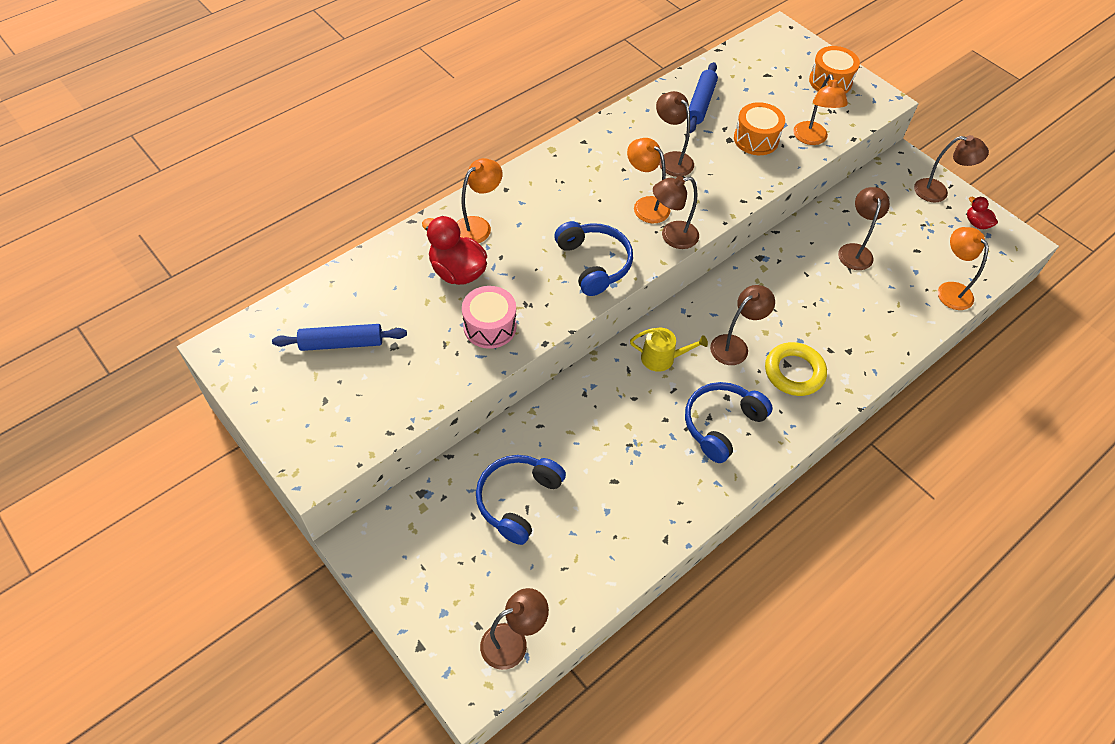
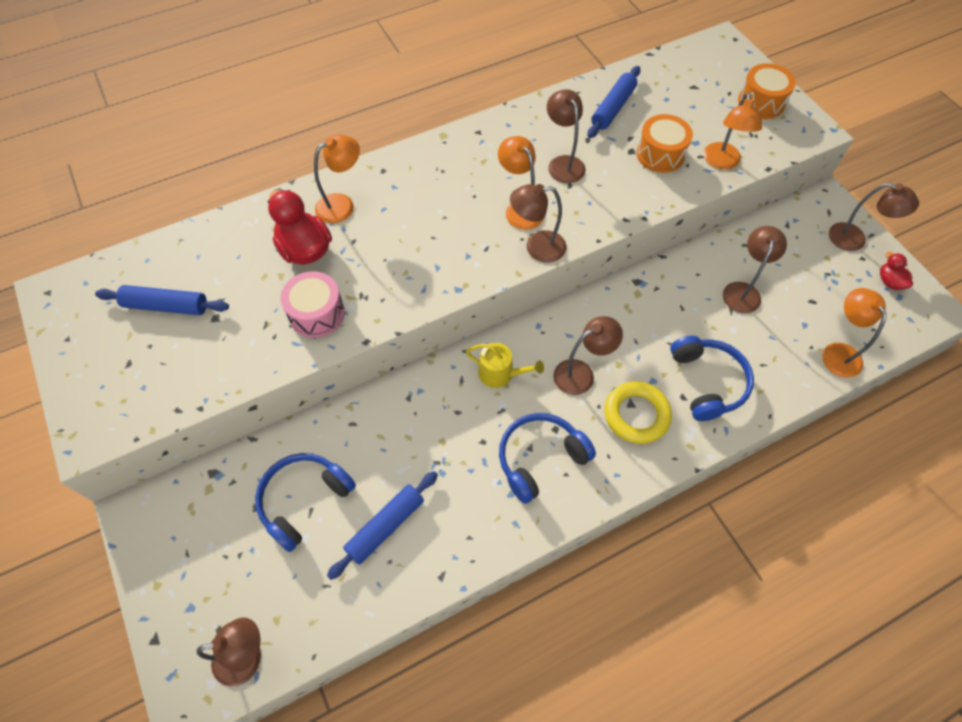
camera: 15 degrees right, 5 degrees up
(594, 263) = (446, 263): blue headphones -> blue headphones (707, 382)
(601, 508) = (385, 526): none -> blue rolling pin

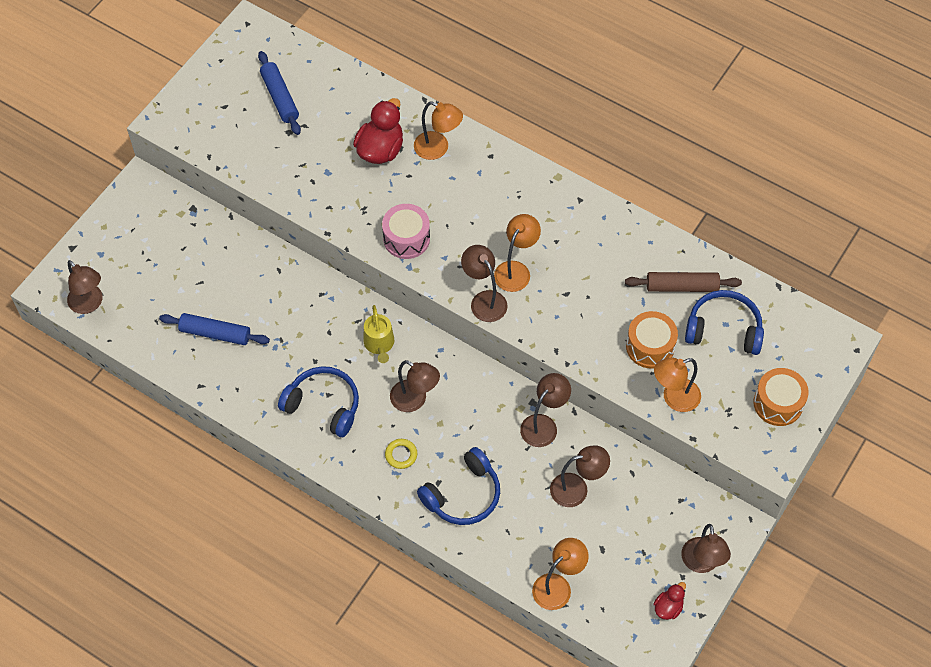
camera: 60 degrees right, 0 degrees up
(304, 500) = (205, 274): blue headphones -> blue headphones (723, 329)
(317, 313) = (331, 190): pink drum -> pink drum (406, 238)
(563, 163) = (587, 278): brown lamp -> brown lamp (543, 424)
(613, 108) = (682, 286): blue rolling pin -> brown rolling pin
(636, 415) = (401, 455): yellow ring -> yellow ring, size x0.55

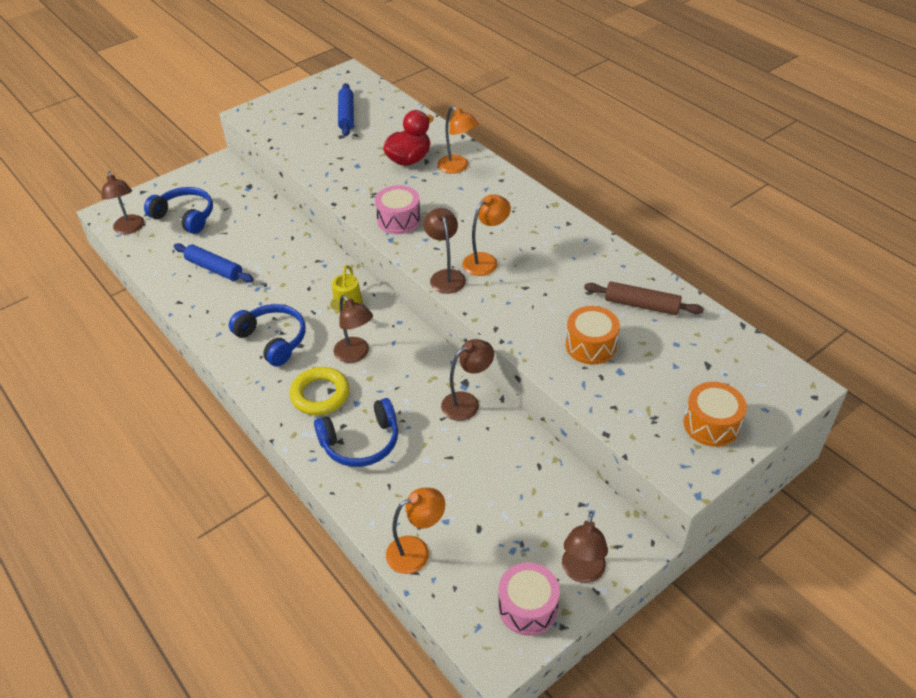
camera: 20 degrees right, 15 degrees down
(401, 455) = (320, 394): yellow ring -> yellow ring, size x1.83
(577, 489) = (476, 466): brown lamp -> none
(668, 607) = (528, 607): red duck -> pink drum
(674, 398) = (599, 394): orange lamp -> none
(723, 329) = (673, 348): blue headphones -> blue headphones (185, 216)

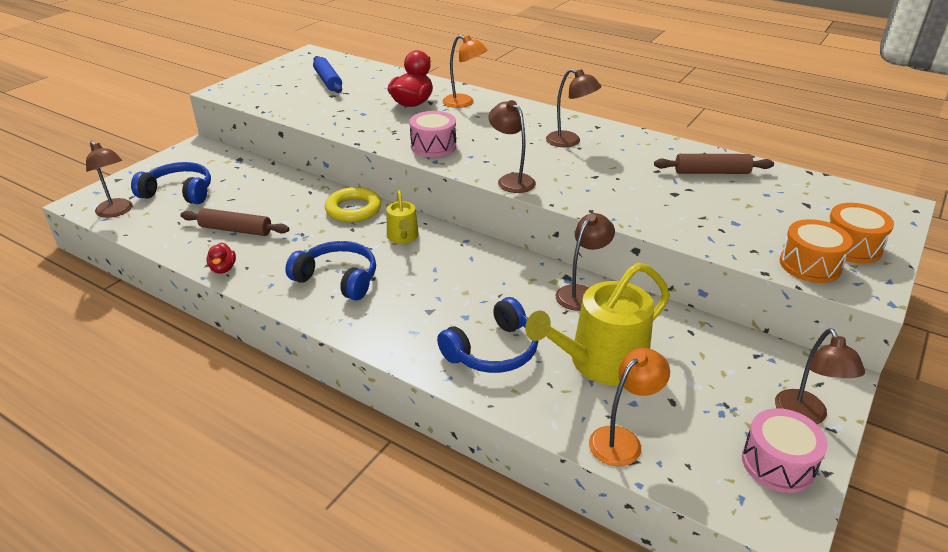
camera: 20 degrees left, 10 degrees down
(189, 308) = (223, 269): none -> red duck
(214, 269) = (236, 230): blue rolling pin -> brown rolling pin
(320, 394) = (420, 317): yellow ring -> yellow ring (353, 209)
(356, 355) = (438, 275): brown lamp -> brown lamp (570, 142)
(442, 476) = (601, 362): none -> yellow watering can
(486, 261) = (542, 163): orange lamp -> none
(590, 345) = (692, 208): orange drum -> orange drum (810, 265)

